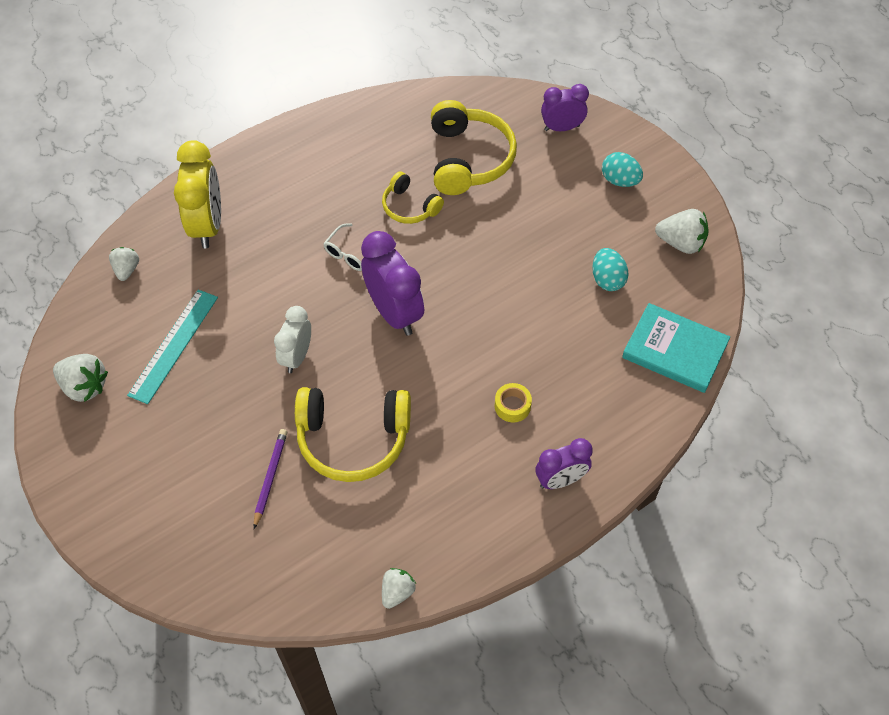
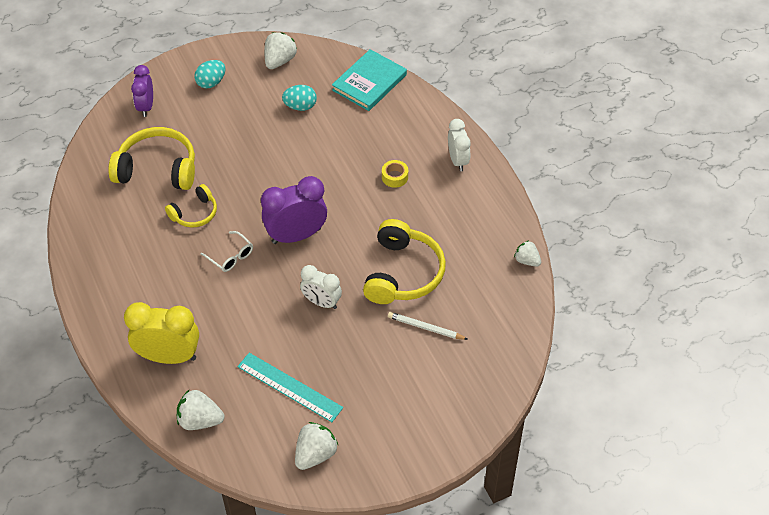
camera: 80 degrees left, 5 degrees down
(127, 270) = (200, 420): white strawberry -> white strawberry, size x1.55
(270, 477) = (425, 328): purple pencil -> white pencil
(560, 480) = (458, 160): purple clock -> white clock

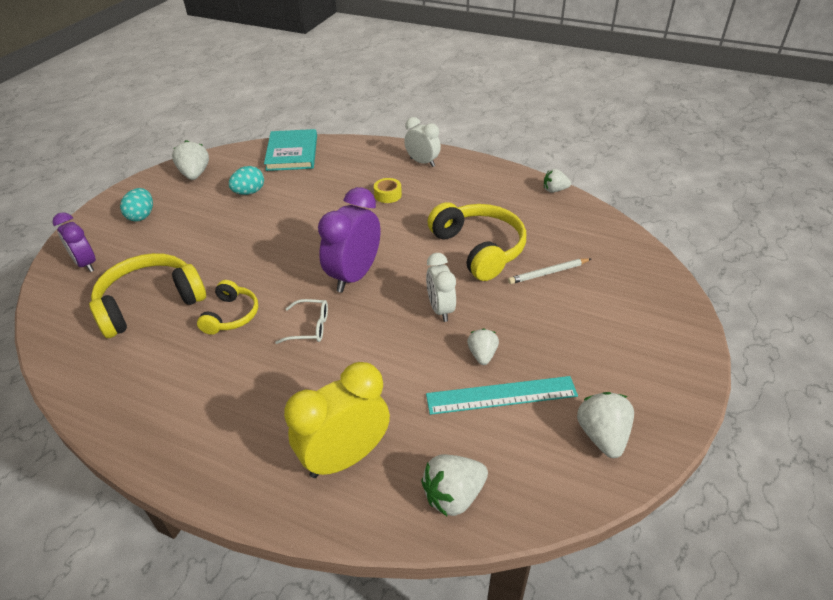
camera: 40 degrees left, 10 degrees down
(309, 353) = (482, 355): none -> white strawberry
(321, 302) = (440, 309): white clock -> white clock turned 90 degrees clockwise

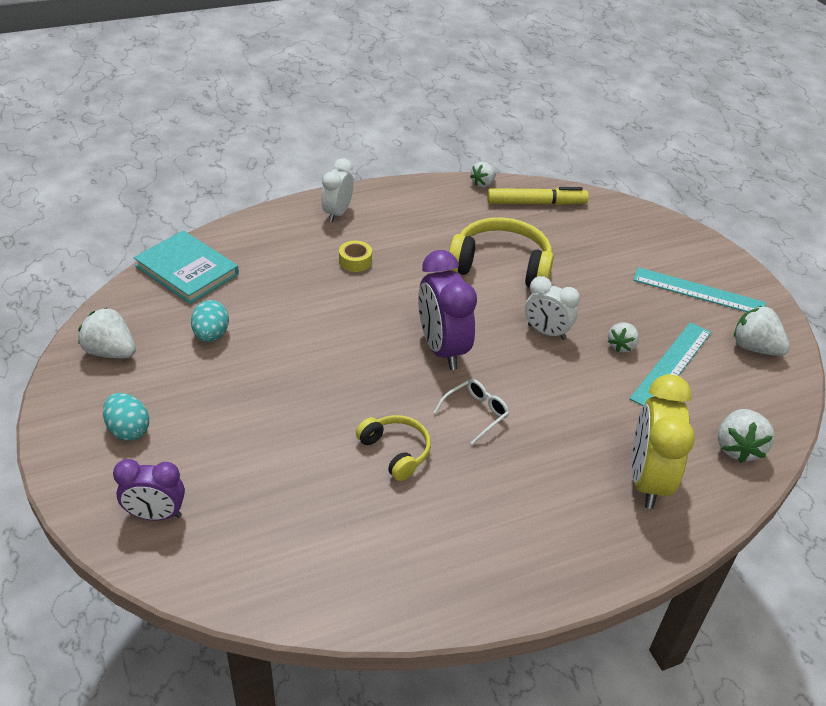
camera: 50 degrees left, 0 degrees up
(150, 303) = (300, 497): yellow headphones -> none
(422, 162) = (337, 213): white clock -> white clock turned 60 degrees counterclockwise
(482, 355) = (621, 346): white strawberry -> white strawberry turned 105 degrees counterclockwise
(548, 273) = (574, 256): white pencil -> none
(576, 222) = (536, 203): none -> yellow marker
(619, 359) = (698, 291): none -> turquoise ruler

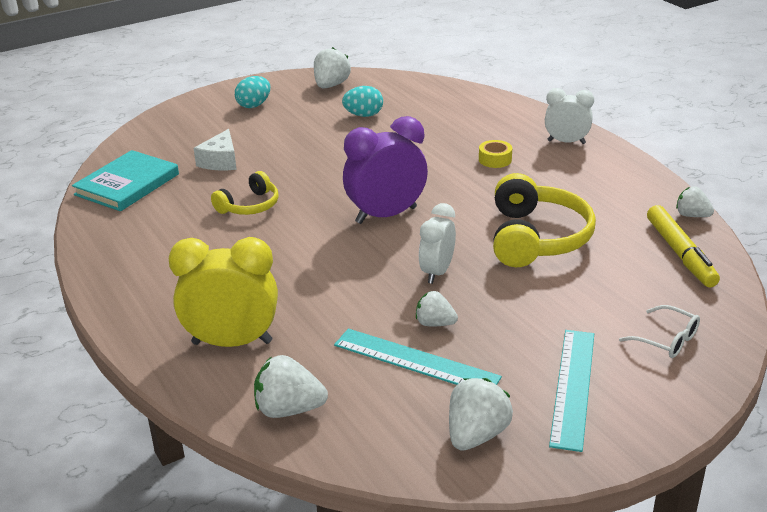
camera: 85 degrees right, 10 degrees down
(156, 515) = (178, 127): purple clock -> none
(187, 270) = (439, 94): turquoise book -> turquoise book (127, 184)
(277, 472) = (220, 161): none -> white cheese
(475, 413) = (303, 239): white glasses -> white glasses (666, 340)

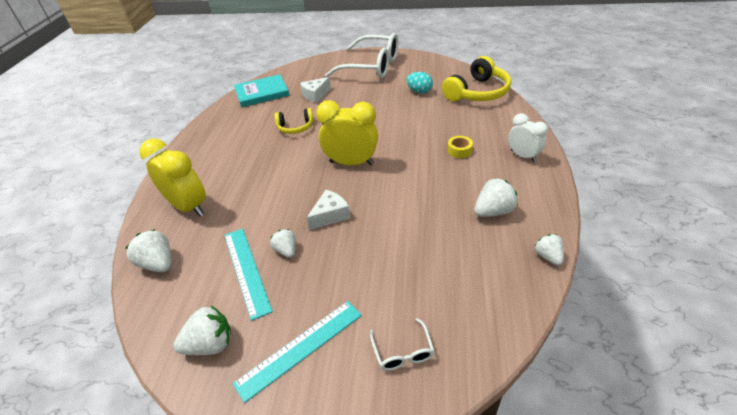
camera: 40 degrees right, 10 degrees up
(254, 105) = (371, 66): turquoise egg -> white glasses
(331, 85) = (425, 66): white strawberry -> white strawberry (493, 211)
(386, 215) = (351, 163): purple clock -> yellow clock
(437, 272) = (330, 215): white clock -> white cheese
(536, 238) = (416, 220): yellow headphones -> yellow headphones (477, 92)
(680, 253) = (500, 284): yellow marker -> none

